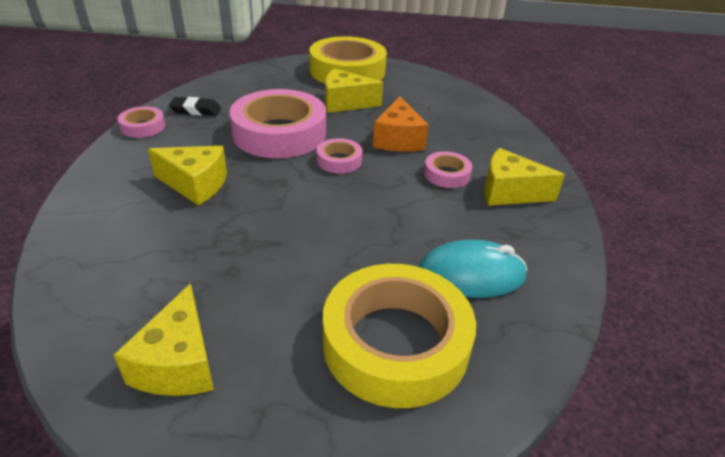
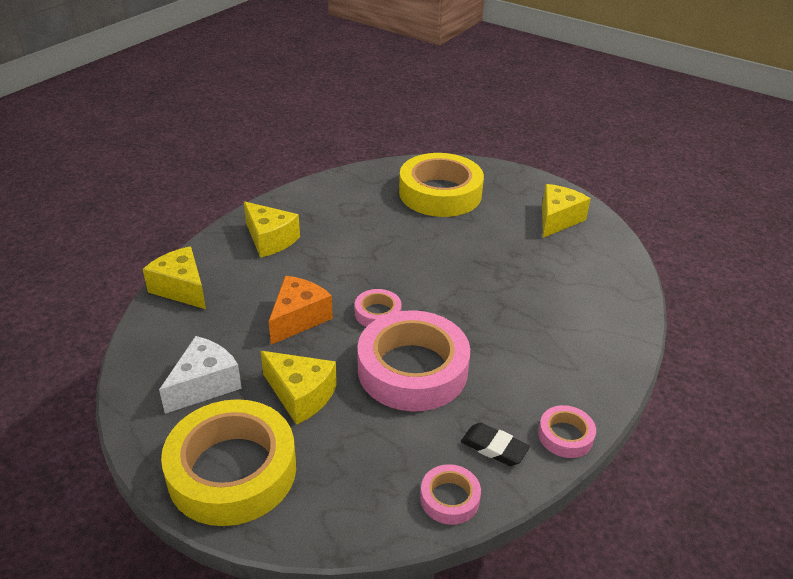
camera: 150 degrees left, 0 degrees up
(195, 184) = (522, 330): yellow cheese -> yellow cheese (181, 288)
(409, 93) = (205, 385): none -> white cheese
(446, 174) = (298, 269): pink tape -> pink tape (449, 498)
(471, 275) = (366, 205): turquoise mouse -> none

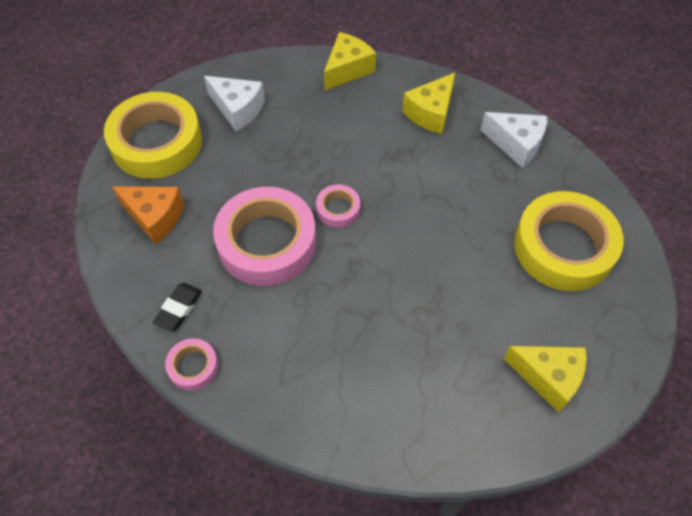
camera: 85 degrees right, 20 degrees up
(298, 318) = (321, 152): orange cheese -> orange cheese (155, 217)
(300, 395) = (230, 169): yellow cheese -> none
(326, 198) = (516, 144): none -> white cheese
(449, 498) = (128, 278): pink tape -> none

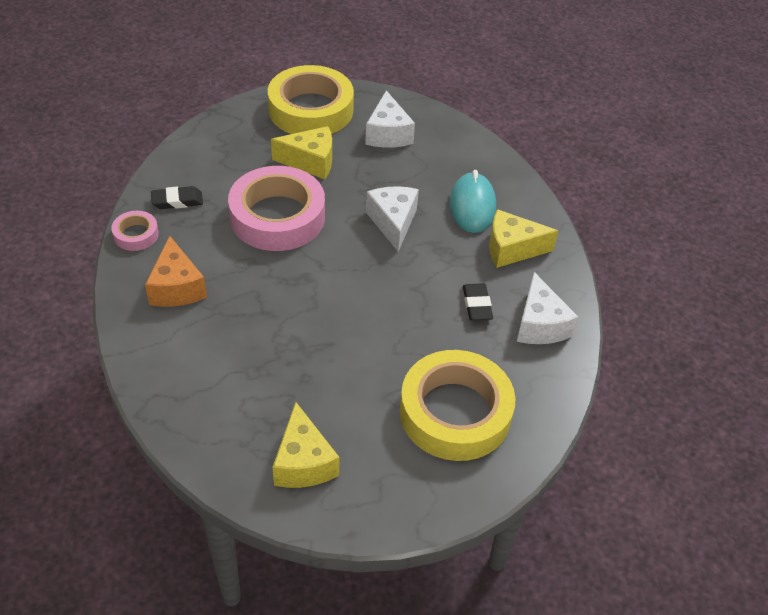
camera: 50 degrees right, 10 degrees down
(155, 217) = (243, 146): orange cheese -> orange cheese (176, 287)
(338, 209) = (349, 241): pink tape -> none
(342, 167) = (393, 222): none -> white cheese
(347, 69) = (500, 173): yellow cheese -> yellow cheese (310, 162)
(367, 107) = (472, 206): none -> turquoise mouse
(470, 169) = (477, 305): none -> black eraser

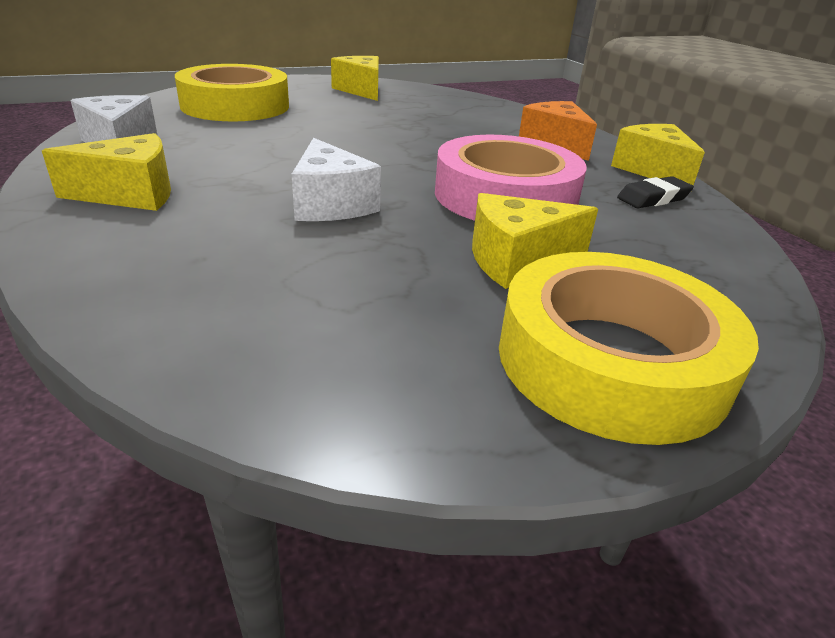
camera: 165 degrees right, 15 degrees down
(136, 234) = (652, 170): pink tape -> yellow cheese
(387, 134) = (391, 332): white cheese -> none
(472, 206) = (188, 233): turquoise mouse -> none
(477, 305) = (201, 151): black eraser -> none

